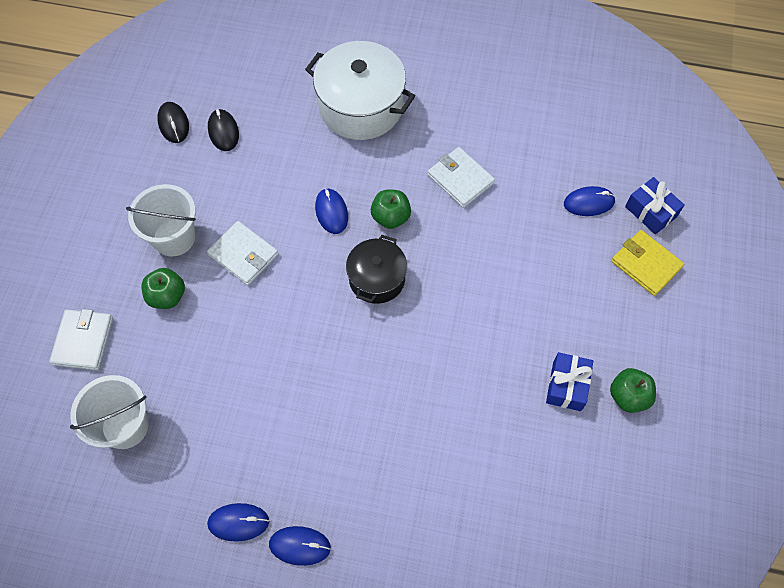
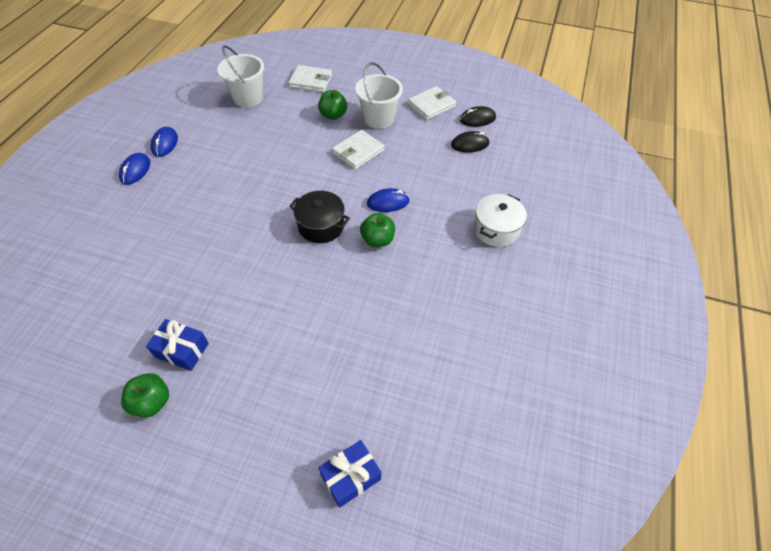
camera: 95 degrees right, 10 degrees down
(361, 106) = (496, 229): white pot -> white pot, size x0.61
(460, 179) = (412, 296): white wallet -> white wallet (431, 105)
(588, 203) = (371, 409): blue mouse -> none
(646, 264) = (286, 454): yellow wallet -> none

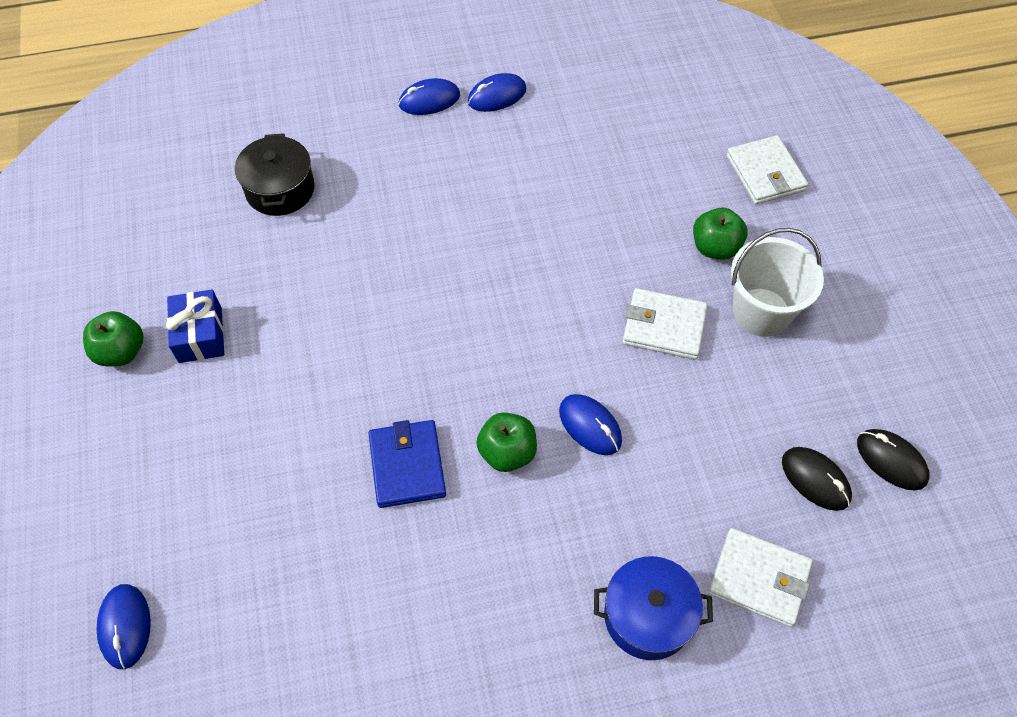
camera: 60 degrees right, 5 degrees up
(248, 98) = (659, 123): white bucket -> none
(321, 226) = (483, 365): black pot -> black pot (280, 189)
(351, 477) = (125, 626): blue gift -> blue mouse
(353, 284) = (407, 465): none -> blue wallet
(431, 105) = (862, 370): white wallet -> white wallet (759, 579)
(496, 229) = (648, 616): white pot -> blue pot

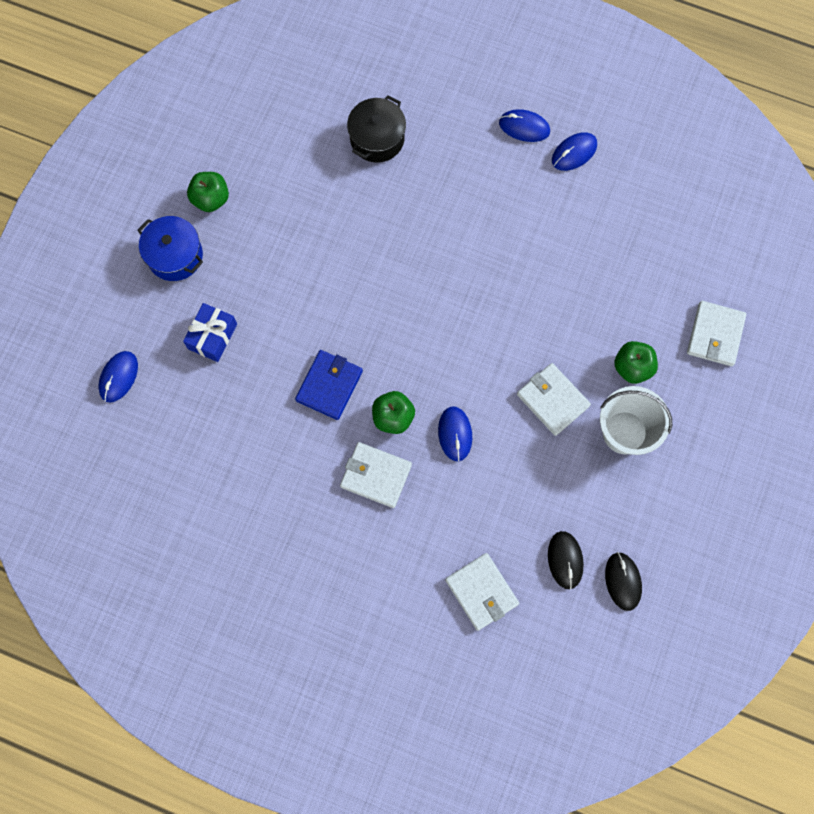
camera: 35 degrees right, 15 degrees up
(200, 335) = (263, 217): blue gift -> blue gift (212, 336)
(497, 96) = (574, 153): blue mouse -> blue mouse turned 45 degrees counterclockwise
(537, 530) = (376, 475): none -> white wallet
(648, 616) = (401, 567): blue pot -> blue pot (175, 255)

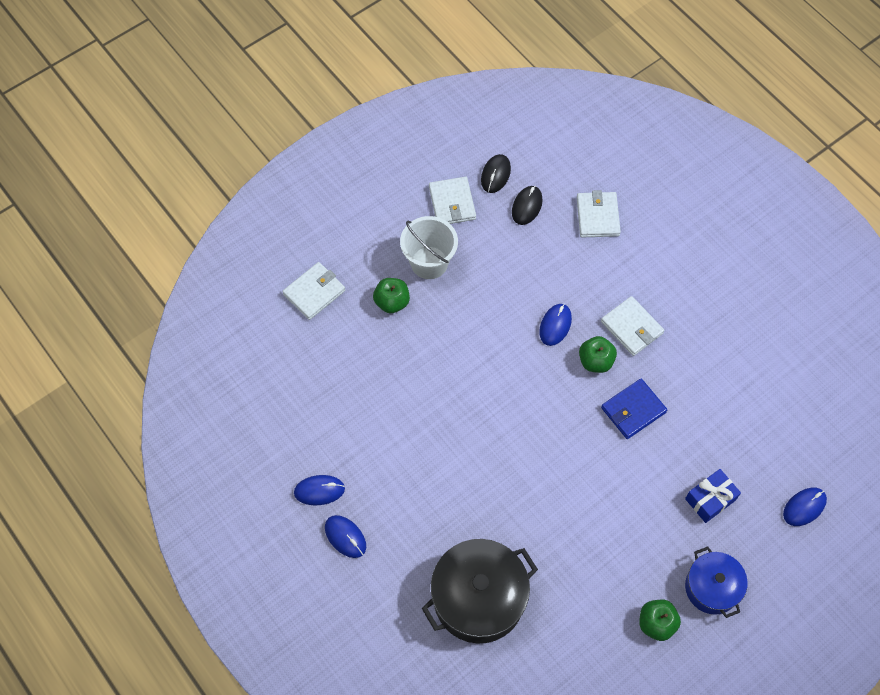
camera: 150 degrees left, 10 degrees down
(377, 138) = (478, 598): black pot -> black pot, size x1.65
(552, 400) = (467, 311): white wallet -> white wallet (452, 203)

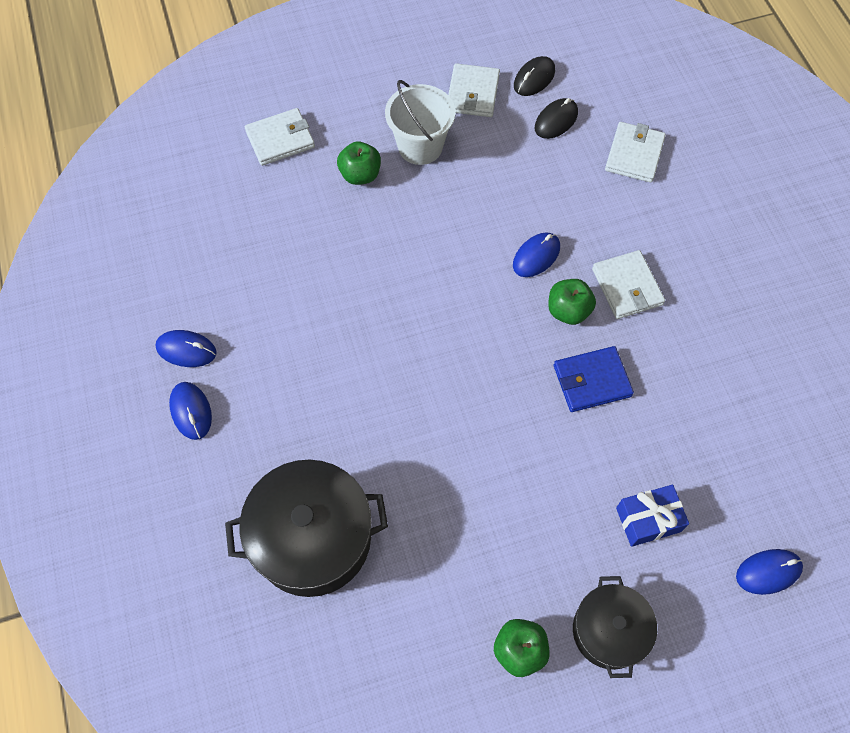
camera: 20 degrees right, 0 degrees up
(712, 587) = (609, 631): blue pot -> black pot

